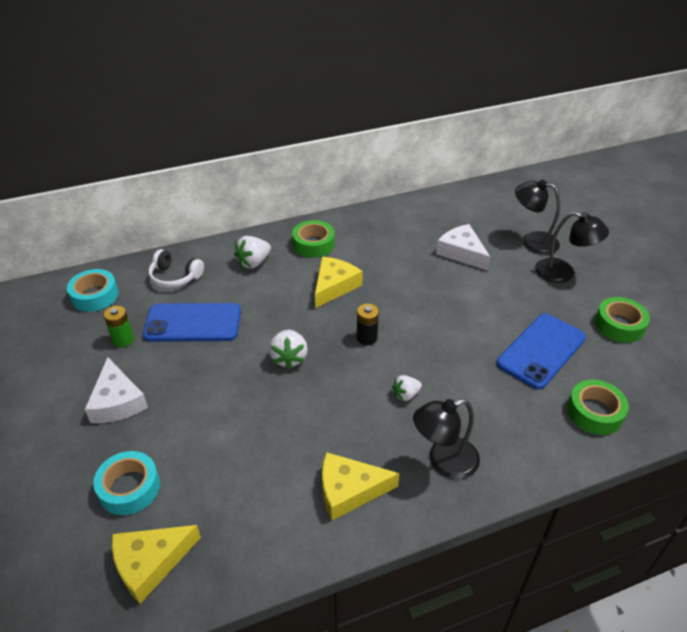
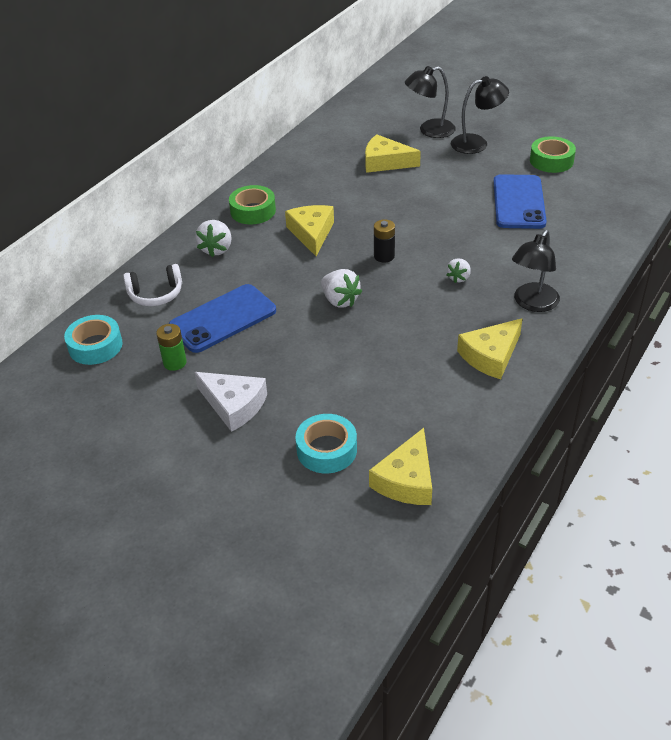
camera: 35 degrees left, 0 degrees up
(462, 252) = (385, 162): white cheese -> yellow cheese
(594, 412) = (593, 223): green tape -> none

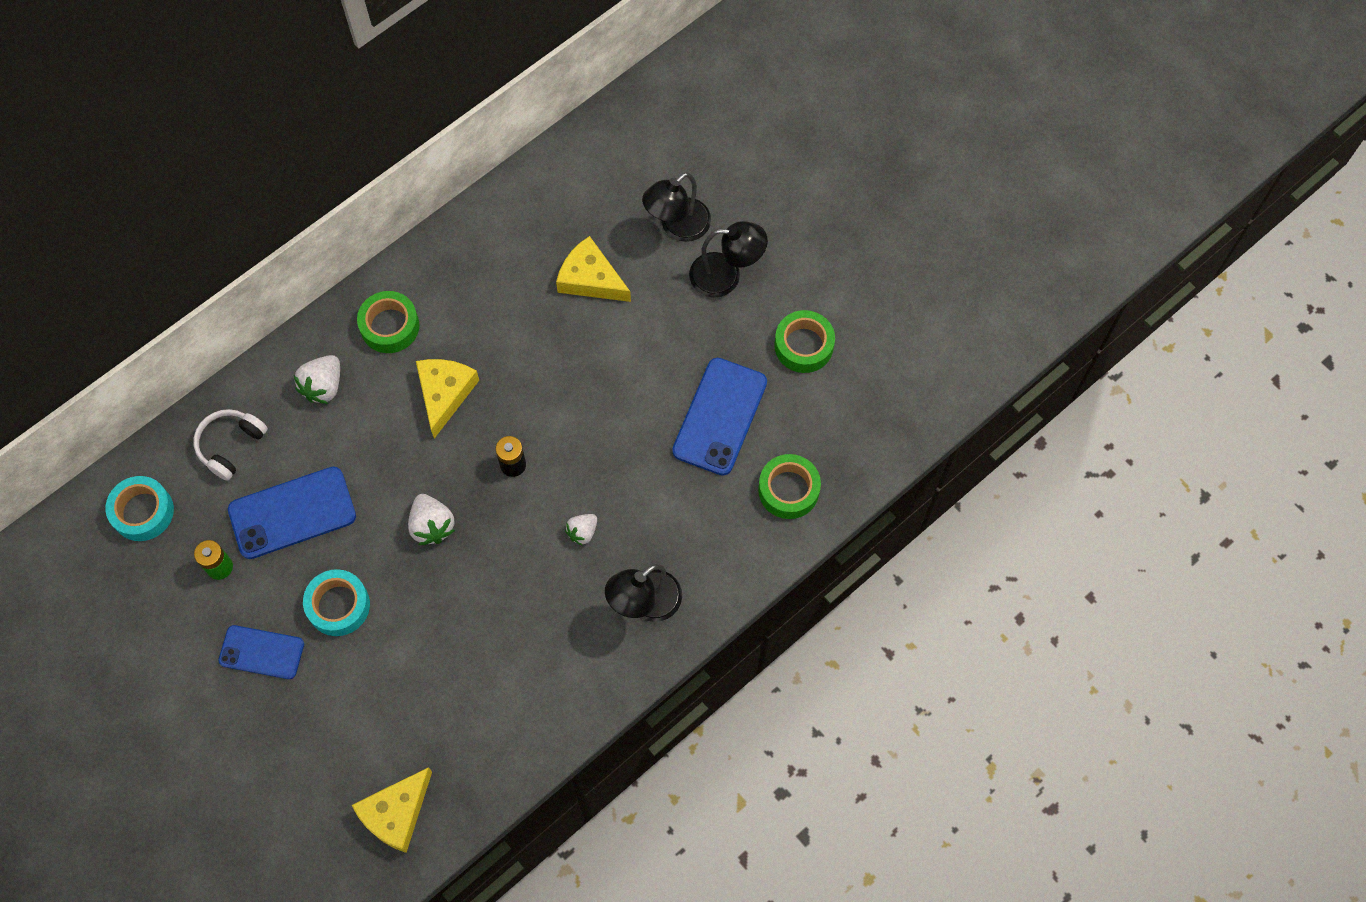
camera: 15 degrees right, 25 degrees up
(156, 294) = (231, 445): white headphones -> white headphones turned 120 degrees clockwise
(234, 405) = (261, 652): white cheese -> blue phone
(326, 450) = (333, 747): turquoise tape -> turquoise tape (338, 605)
(429, 130) = (677, 227): black lamp -> black lamp turned 45 degrees counterclockwise
(491, 356) = (559, 670): yellow cheese -> none
(593, 225) = (788, 490): none -> green tape

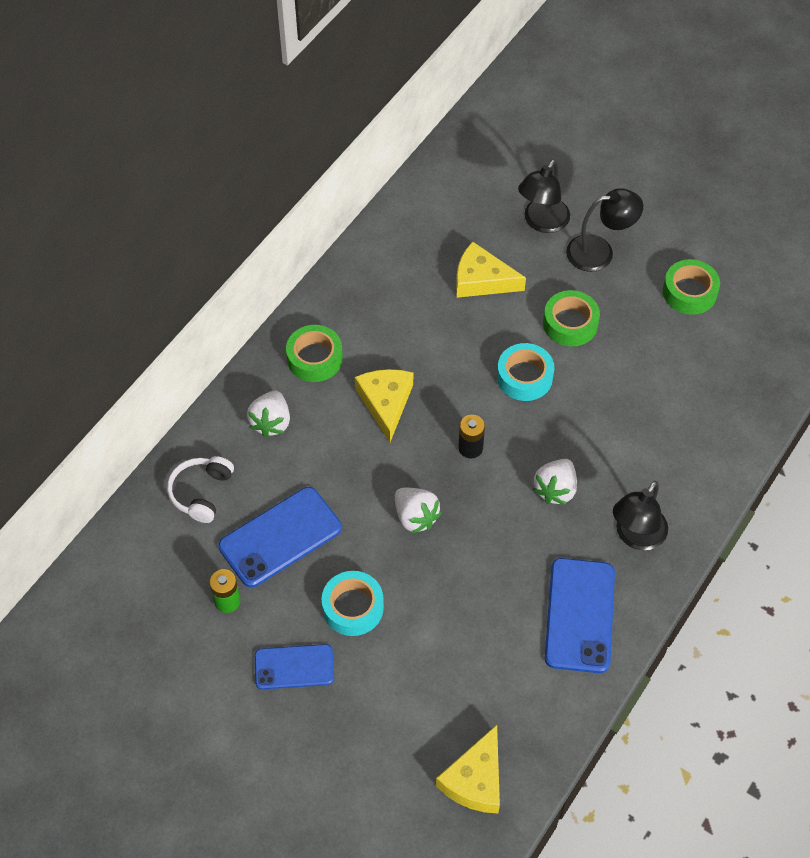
camera: 15 degrees left, 10 degrees down
(143, 512) = (136, 570): turquoise tape -> turquoise tape (524, 377)
(582, 532) = (555, 489): white strawberry -> white strawberry, size x1.55
(720, 416) = (640, 365): blue phone -> blue phone (580, 615)
(788, 490) = (724, 411): green tape -> green tape (570, 323)

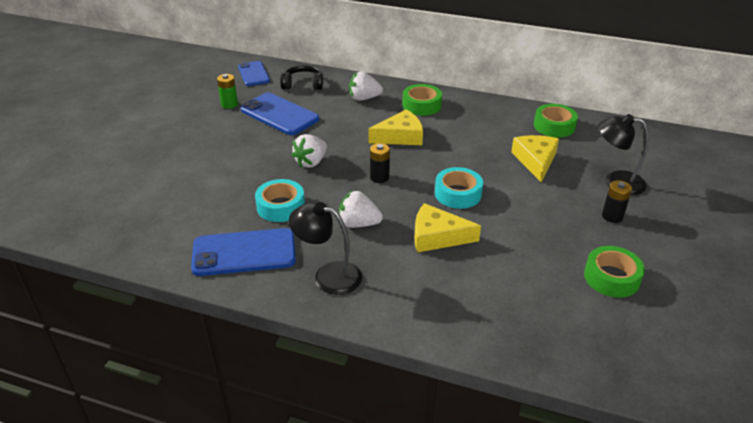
camera: 75 degrees right, 20 degrees down
(201, 493) = (303, 85): white headphones -> black headphones
(294, 667) = (185, 134): blue phone -> blue phone (253, 74)
(353, 607) = (233, 148): turquoise tape -> turquoise tape (280, 206)
(475, 780) = (99, 219): yellow cheese -> yellow cheese (437, 237)
(570, 323) = (525, 210): green tape -> green tape (554, 126)
(599, 252) = (612, 216): black lamp -> black battery

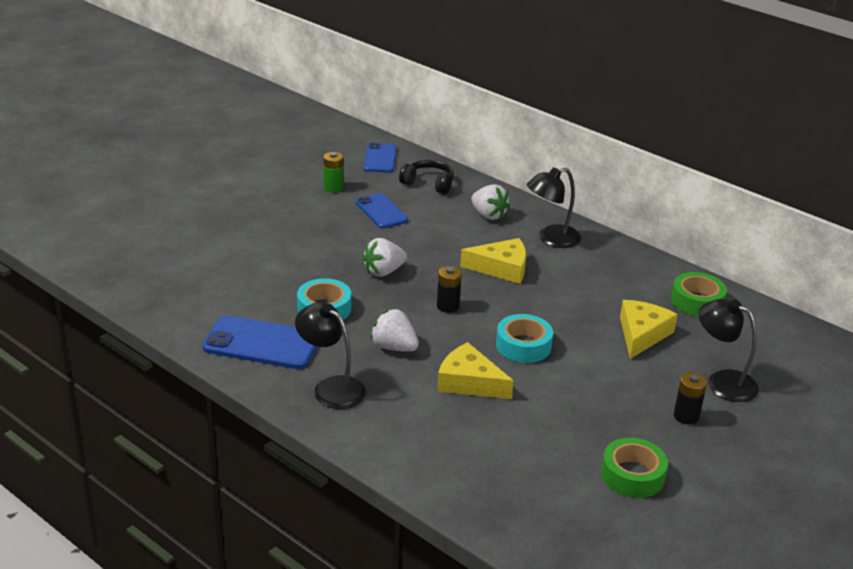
camera: 20 degrees right, 5 degrees down
(279, 114) = (381, 211): blue phone -> blue phone, size x0.65
(364, 98) = (488, 215): white strawberry -> white strawberry turned 150 degrees counterclockwise
(421, 105) = (551, 239): green tape -> black lamp

